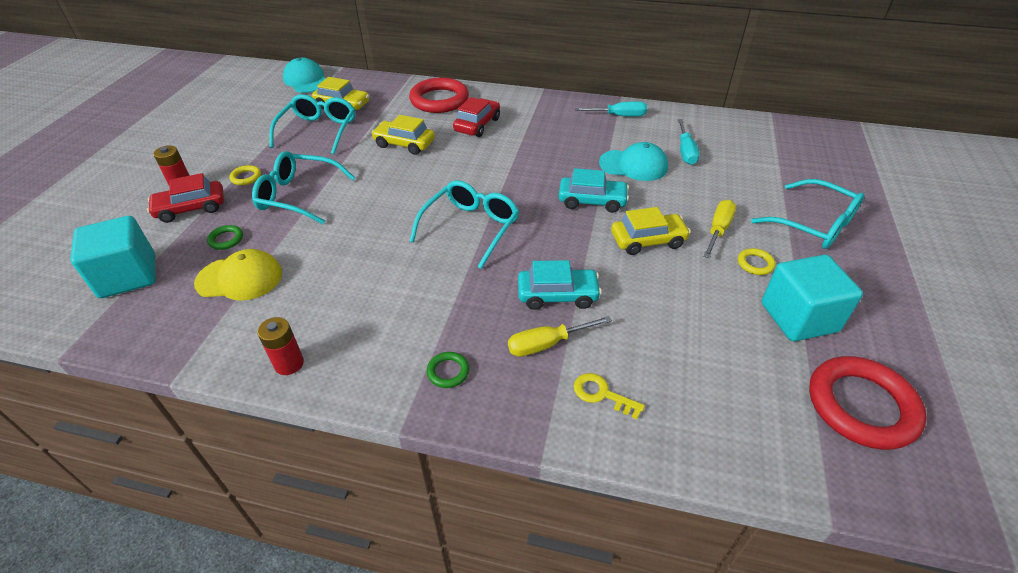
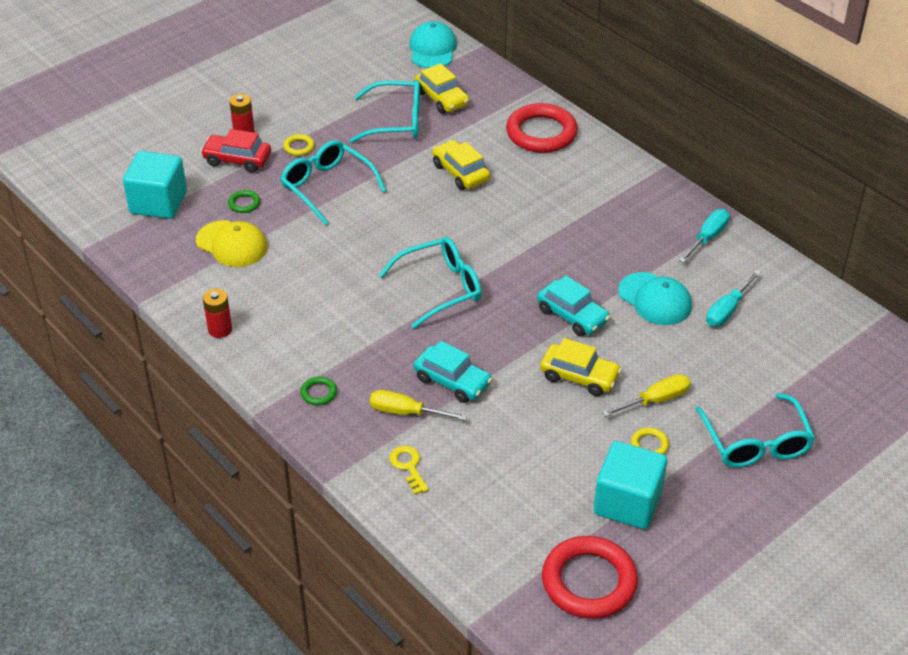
camera: 35 degrees right, 0 degrees up
(318, 131) = (396, 121): turquoise glasses -> turquoise glasses turned 45 degrees clockwise
(477, 125) = (550, 181): red car -> none
(619, 116) = (708, 237): turquoise screwdriver -> turquoise screwdriver turned 90 degrees counterclockwise

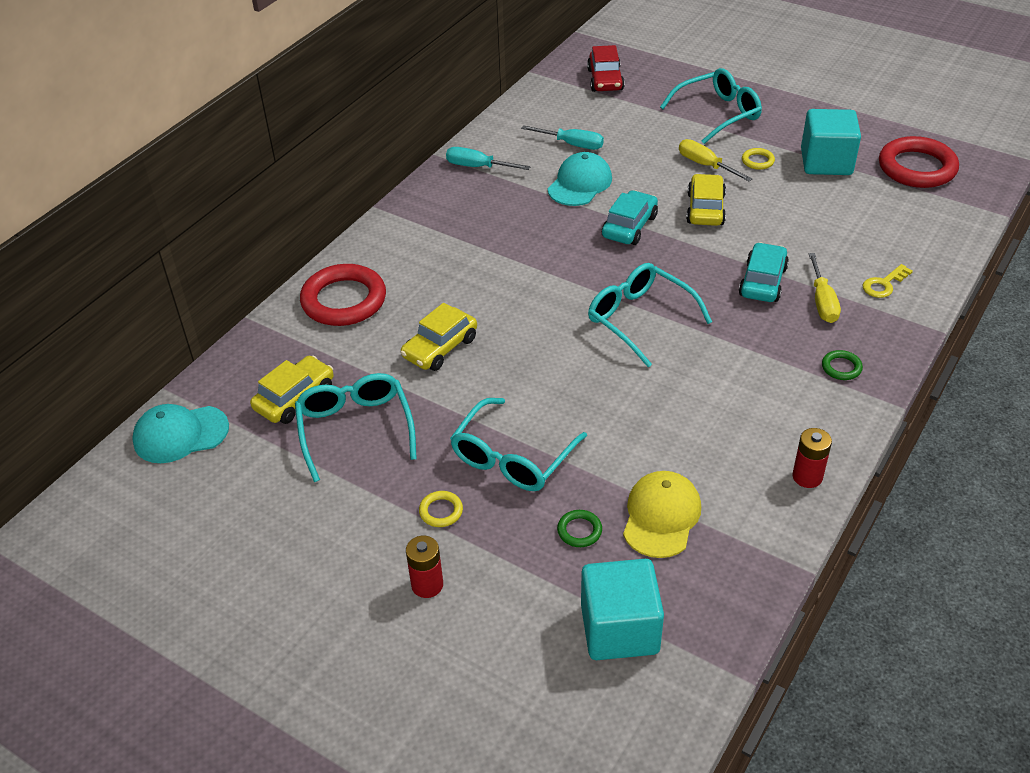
camera: 105 degrees left, 0 degrees up
(237, 159) = (491, 571): red car -> red car (605, 80)

